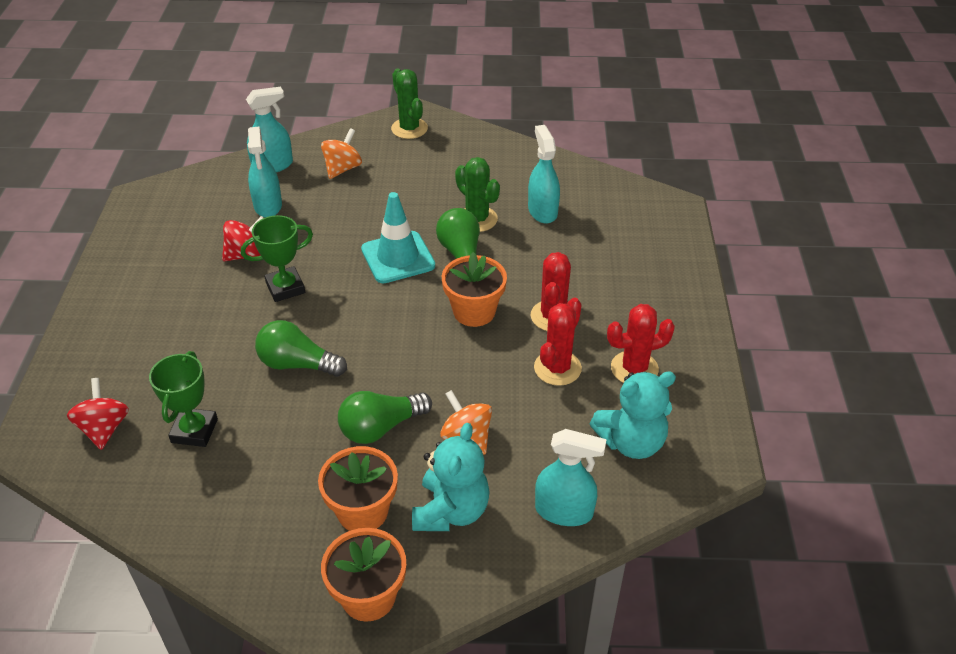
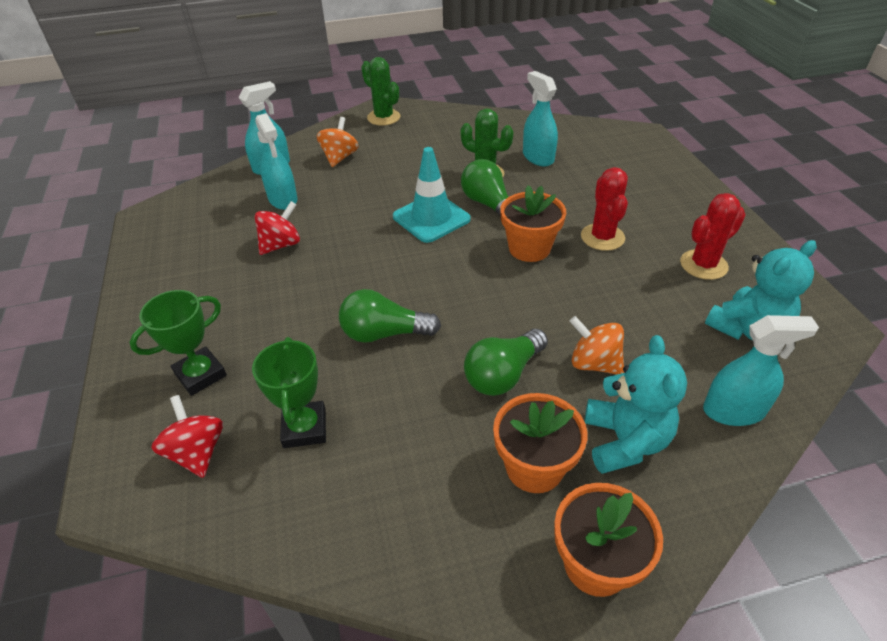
camera: 15 degrees left, 0 degrees up
(285, 288) = (335, 266): green trophy -> green trophy (200, 375)
(557, 368) = (636, 280): red cactus -> none

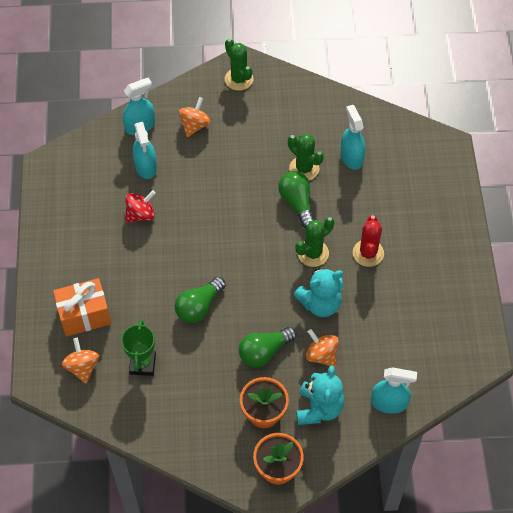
camera: 10 degrees right, 15 degrees up
(197, 452) = (82, 367): red spinning top -> orange spinning top
(200, 375) = (84, 315): green trophy -> orange gift
(384, 333) = (199, 307): green light bulb -> green light bulb turned 60 degrees counterclockwise
(431, 218) = (251, 209): turquoise traffic cone -> none
(529, 248) = (313, 253): orange flower pot -> green cactus
(703, 265) = (426, 292): red cactus -> none
(747, 329) = (428, 350): turquoise teddy bear -> turquoise teddy bear (320, 303)

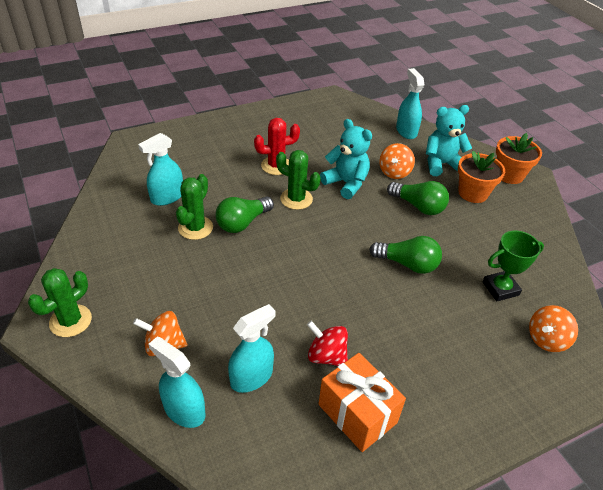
camera: 115 degrees left, 15 degrees down
(84, 315) = (490, 362): orange gift -> orange gift (357, 414)

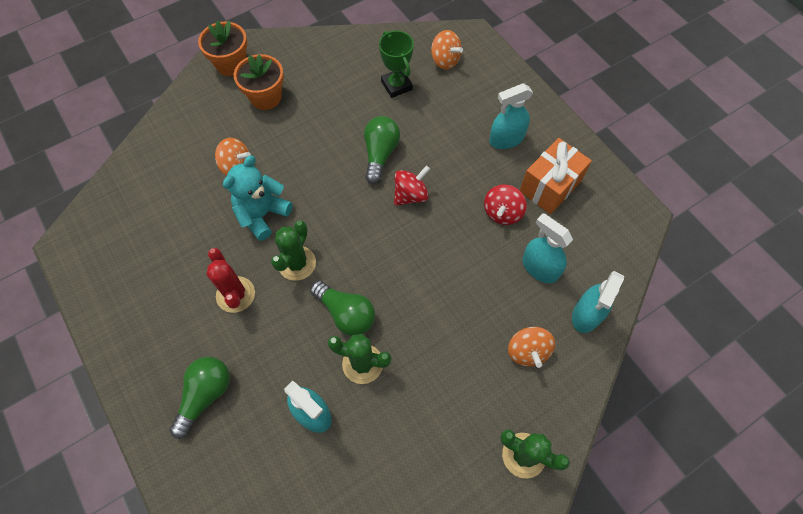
camera: 95 degrees left, 20 degrees up
(357, 281) = (410, 195): none -> red spinning top
(406, 131) = (152, 156): turquoise spray bottle -> turquoise spray bottle (506, 139)
(418, 206) = (293, 145): green light bulb -> green light bulb (205, 395)
(441, 164) = (217, 123): turquoise teddy bear -> none

